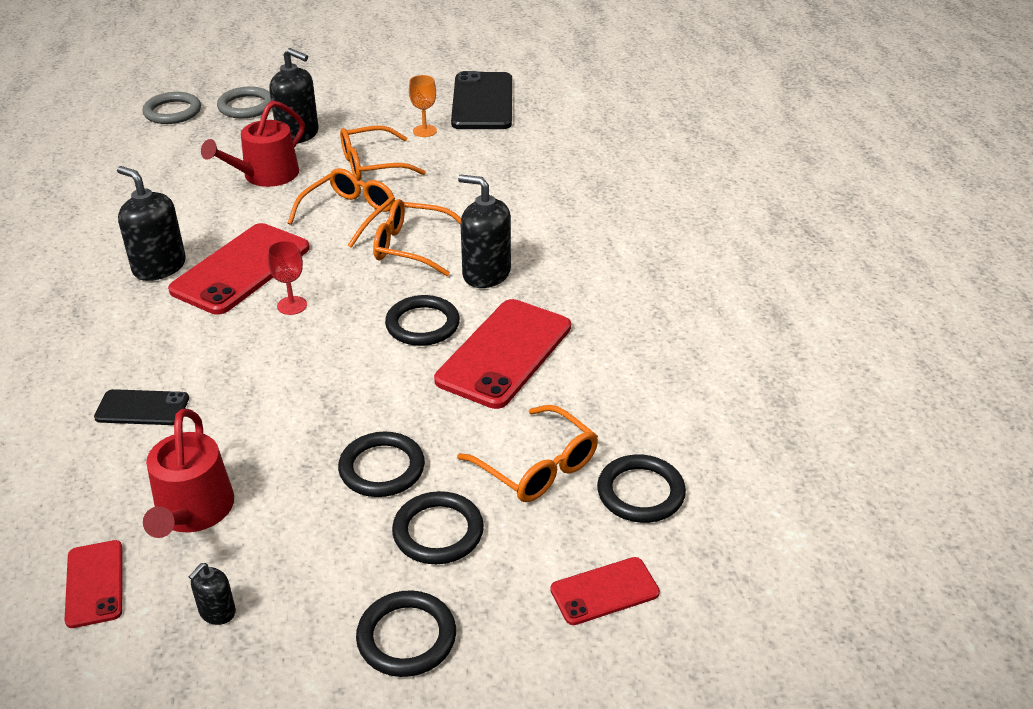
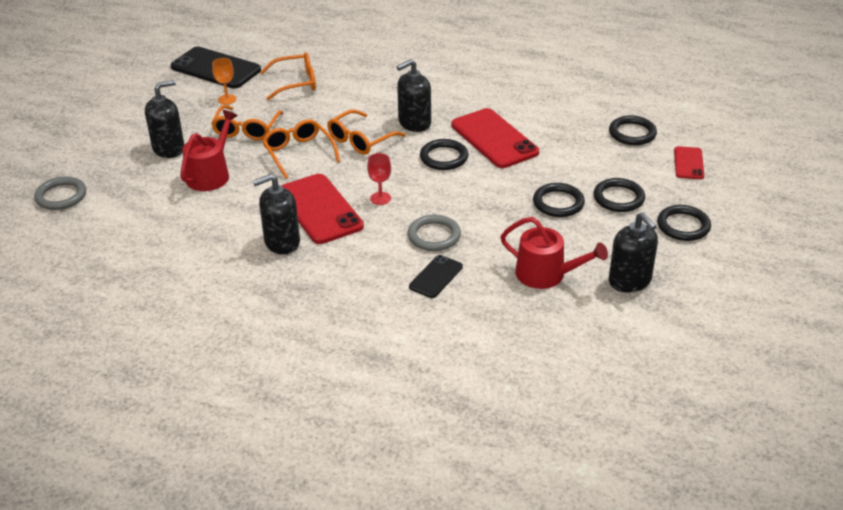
camera: 60 degrees left, 0 degrees up
(95, 584) = (581, 320): red phone -> none
(217, 612) = (630, 281): black soap dispenser -> black soap dispenser, size x1.98
(246, 106) = (97, 161): grey ring -> grey ring (434, 236)
(265, 175) = (210, 174): red watering can -> red watering can turned 135 degrees counterclockwise
(537, 467) = (593, 156): orange glasses -> orange glasses (296, 83)

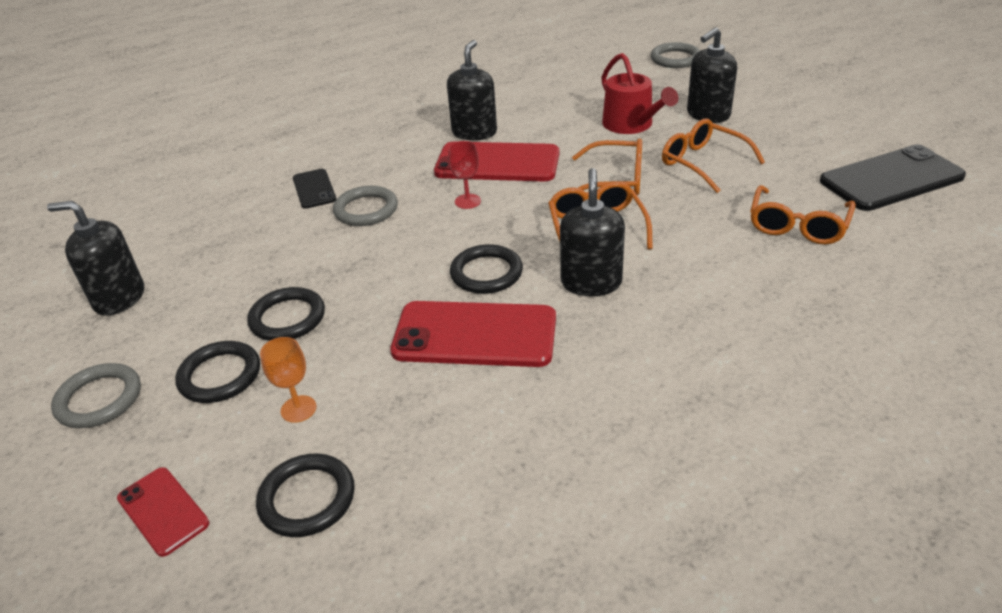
camera: 130 degrees right, 0 degrees up
(169, 148) = (708, 114): black soap dispenser -> black soap dispenser turned 45 degrees clockwise
(227, 99) = (792, 167): orange goblet -> orange goblet (298, 409)
(546, 274) = (215, 250): red watering can -> none
(683, 226) = (99, 399): black ring -> grey ring

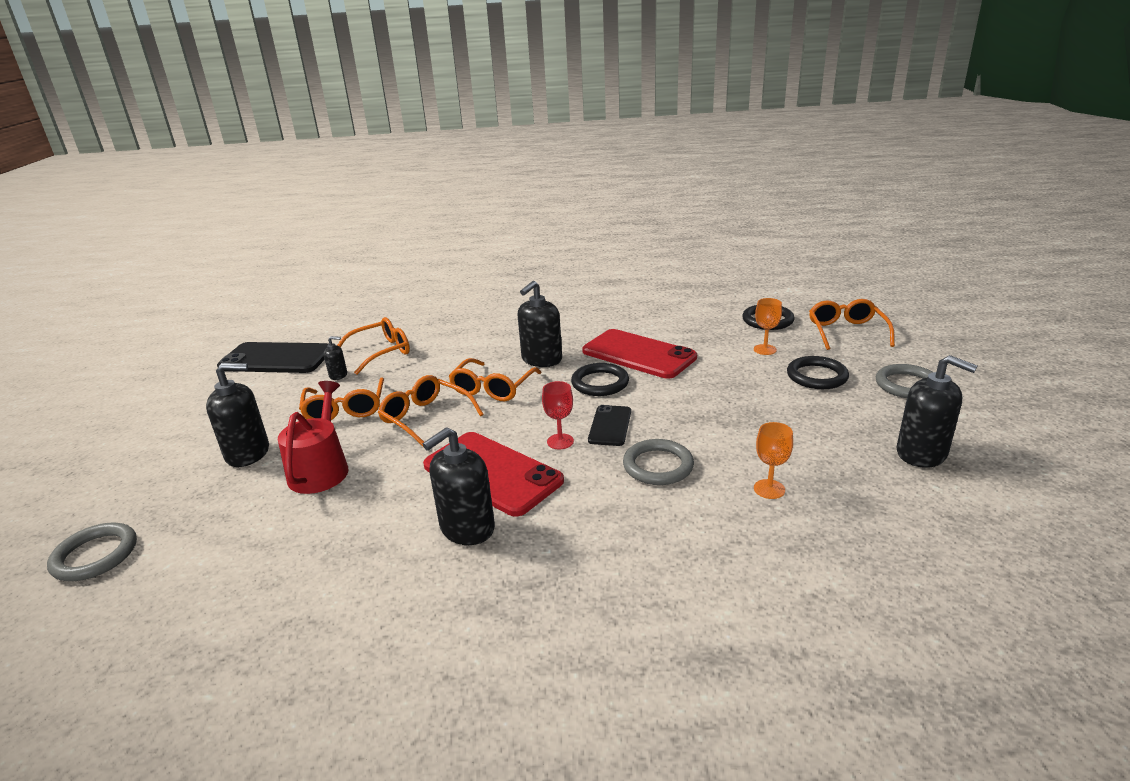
camera: 150 degrees left, 10 degrees down
(163, 511) = (846, 332): red phone -> orange glasses
(265, 221) = (769, 489): none -> orange goblet
(287, 318) = (762, 396): black ring -> none
(314, 189) = (702, 514): black phone -> black phone (610, 426)
(782, 186) = (338, 375): none -> black soap dispenser

